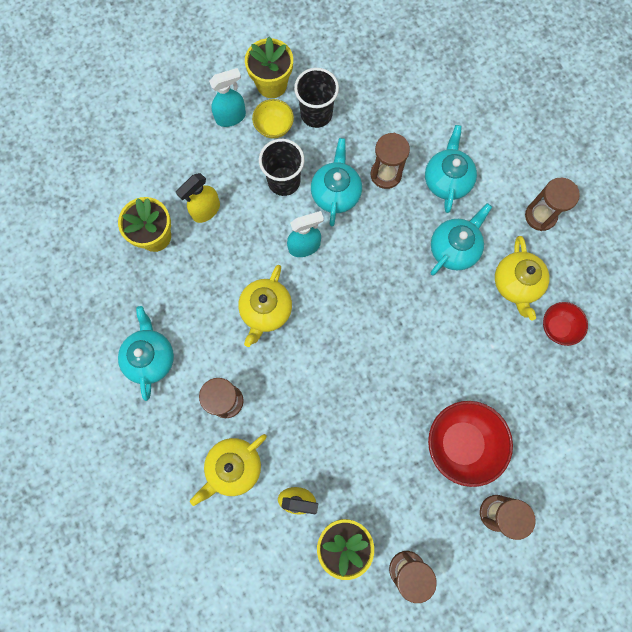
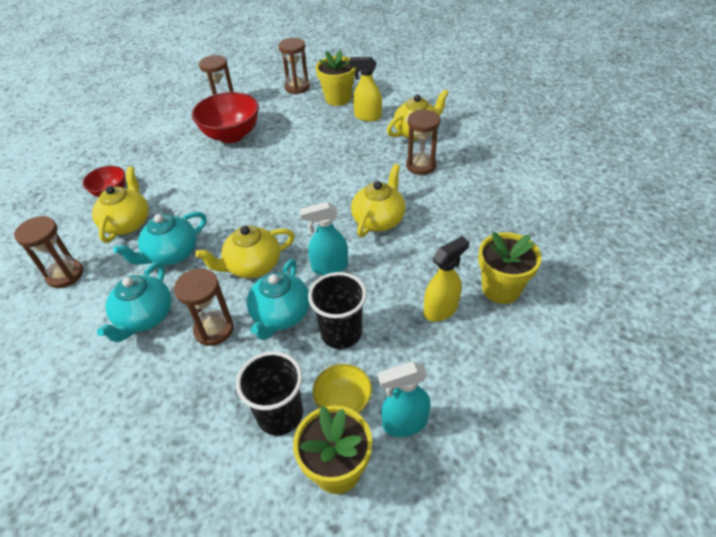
camera: 170 degrees left, 30 degrees down
(150, 357) = (493, 195): turquoise teapot -> none
(374, 241) = (252, 266): none -> yellow teapot

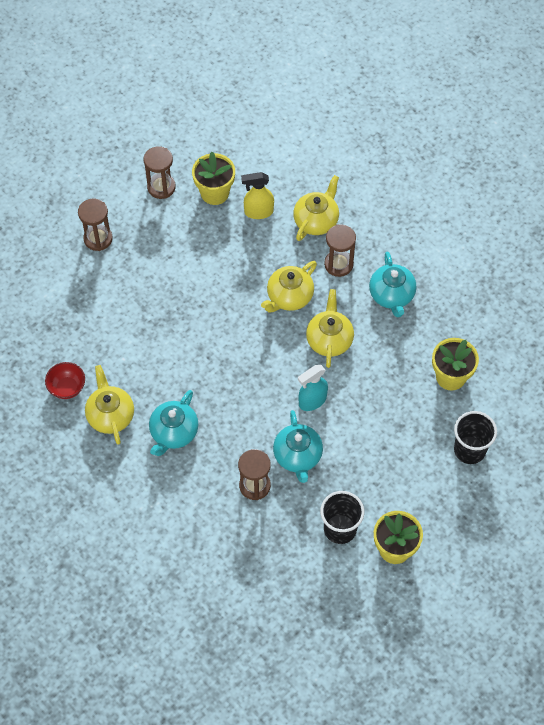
camera: 25 degrees left, 15 degrees up
(65, 275) = (97, 482): brown hourglass -> none
(145, 317) = (194, 495): turquoise teapot -> turquoise teapot (392, 295)
(231, 135) = (135, 279): red bowl -> none
(252, 266) = (249, 421): yellow teapot -> yellow teapot (289, 297)
(341, 333) = (350, 455): black cup -> black cup (469, 450)
(343, 402) = (377, 505): yellow bowl -> none
(404, 423) = (423, 504): turquoise spray bottle -> none
(441, 309) = (413, 410): yellow spray bottle -> none

